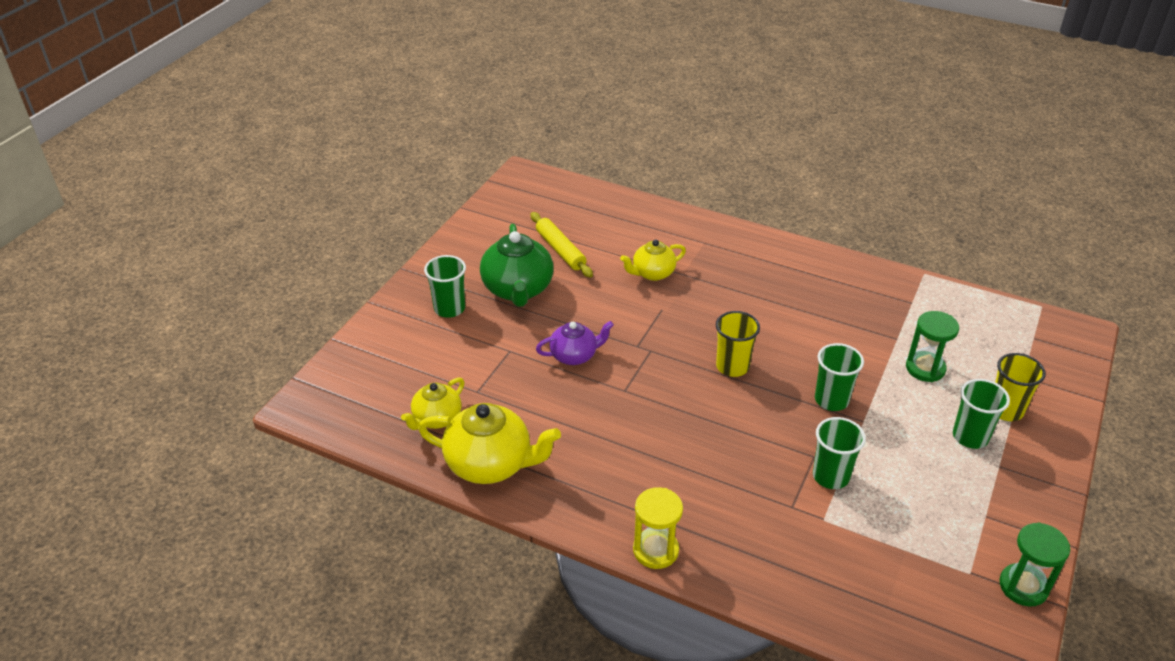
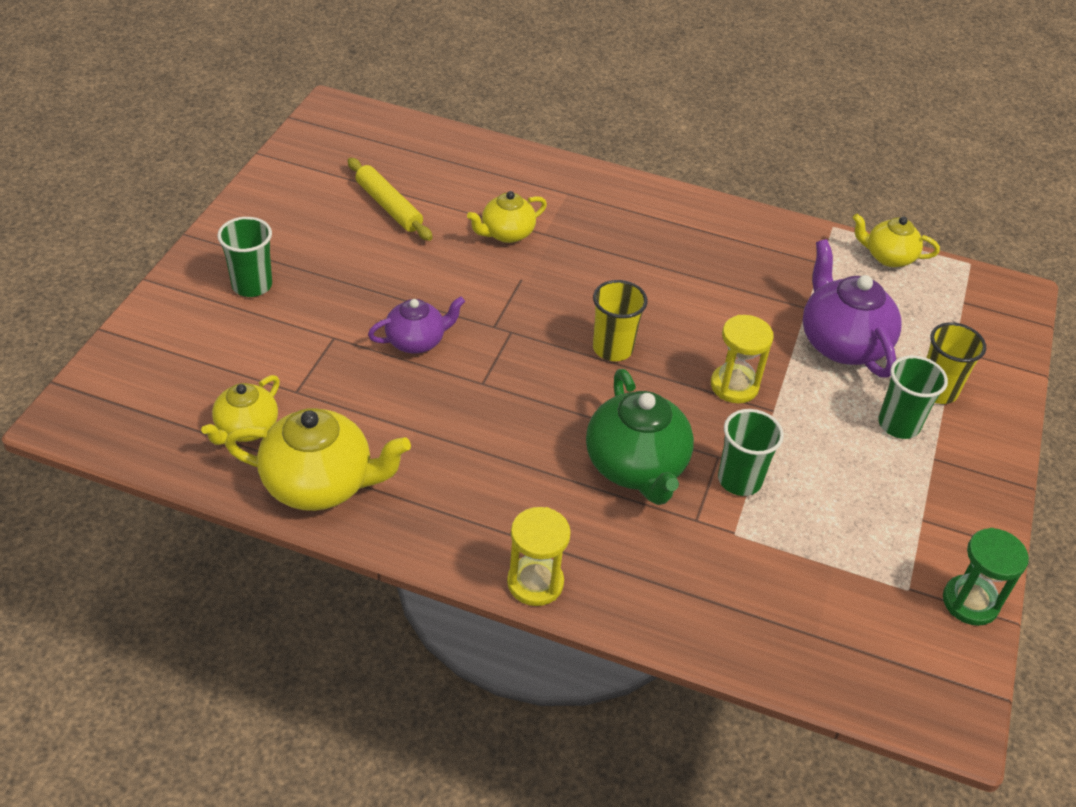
camera: 10 degrees left, 5 degrees up
(518, 290) = (338, 258): green teapot -> green teapot (636, 467)
(831, 400) = (734, 386): green cup -> yellow hourglass
(925, 368) = (841, 343): green hourglass -> purple teapot
(970, 299) = (888, 257): none -> yellow teapot

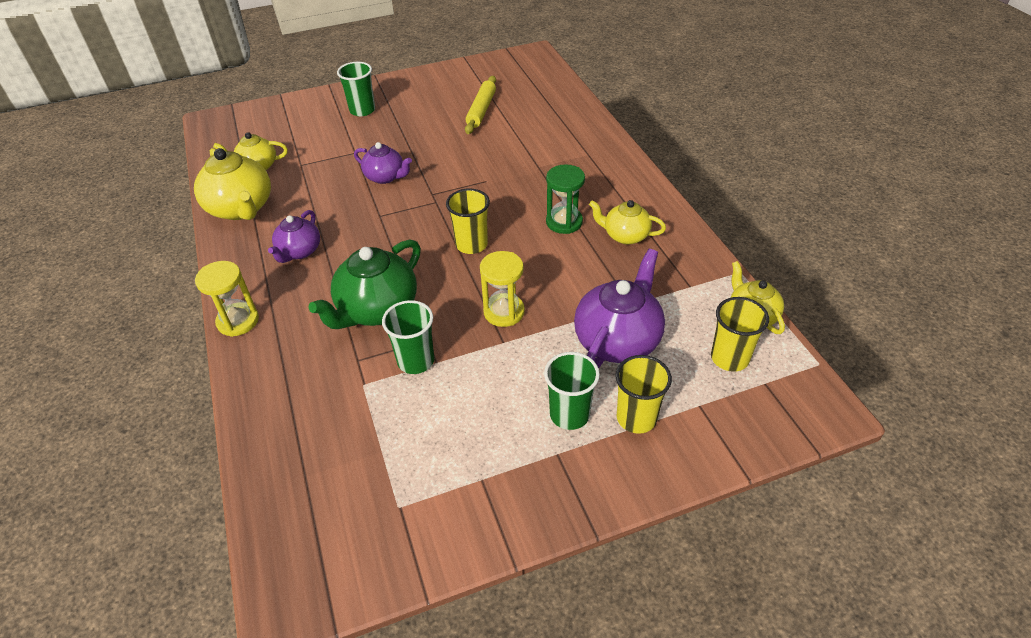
camera: 55 degrees right, 0 degrees up
(469, 476) = (299, 251): none -> purple teapot
(506, 233) = (517, 155): yellow teapot -> yellow teapot (625, 235)
(922, 300) = (729, 358): none -> yellow cup
(970, 602) = (420, 554): green hourglass -> green hourglass (564, 222)

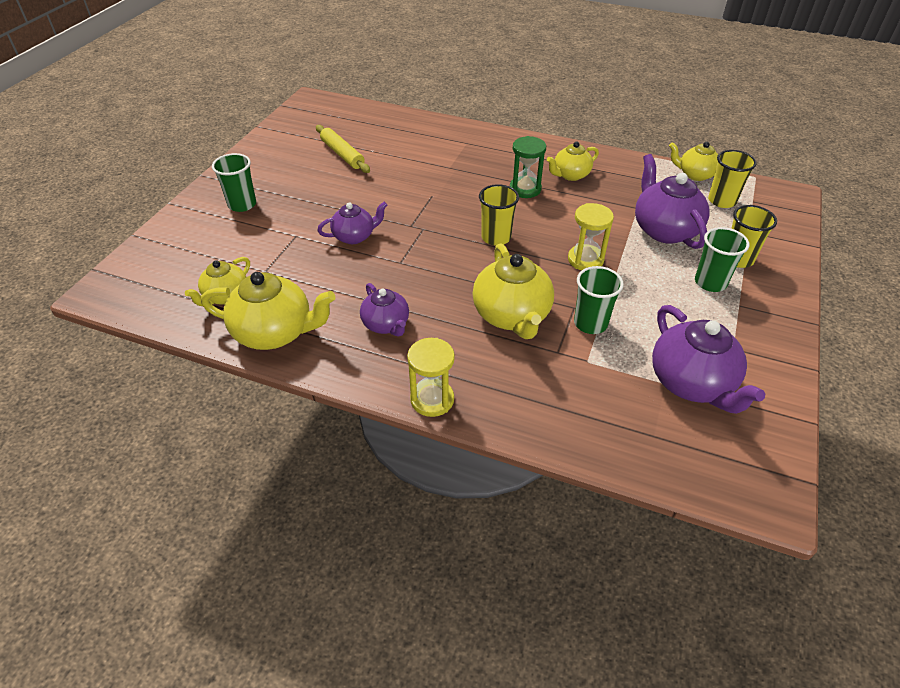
camera: 50 degrees left, 0 degrees up
(377, 309) = (512, 316): green teapot -> yellow teapot
(399, 470) = (692, 383): none -> purple teapot

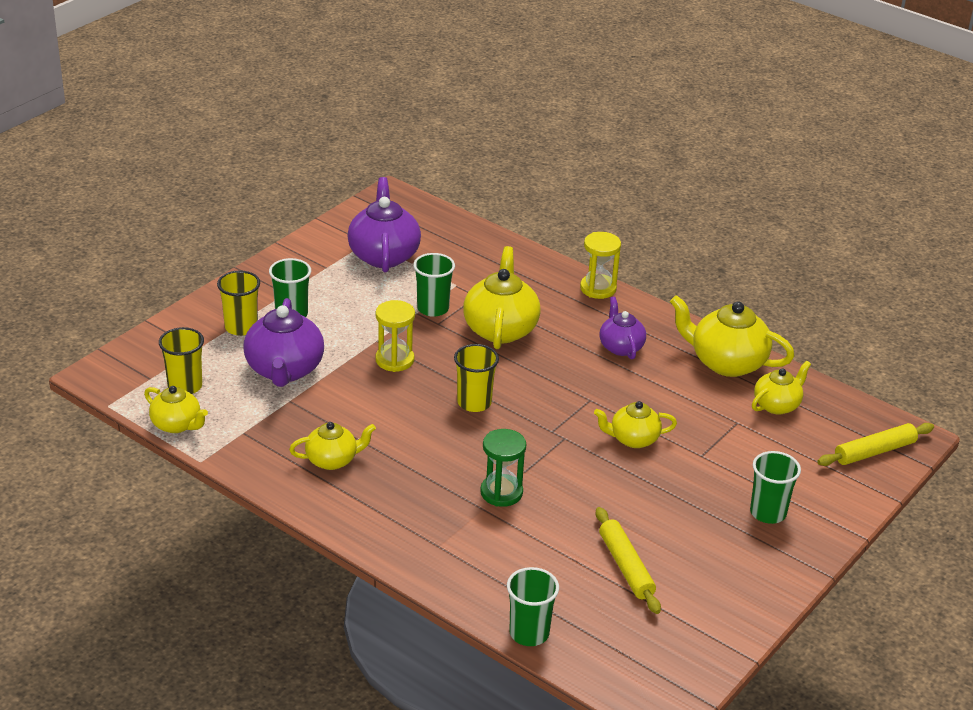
camera: 165 degrees left, 10 degrees down
(140, 271) = (874, 451): none -> yellow rolling pin
(354, 236) = (633, 439): purple teapot -> yellow teapot
(392, 114) = (529, 633): none -> green cup
(525, 189) = (404, 453): green hourglass -> green hourglass (501, 492)

